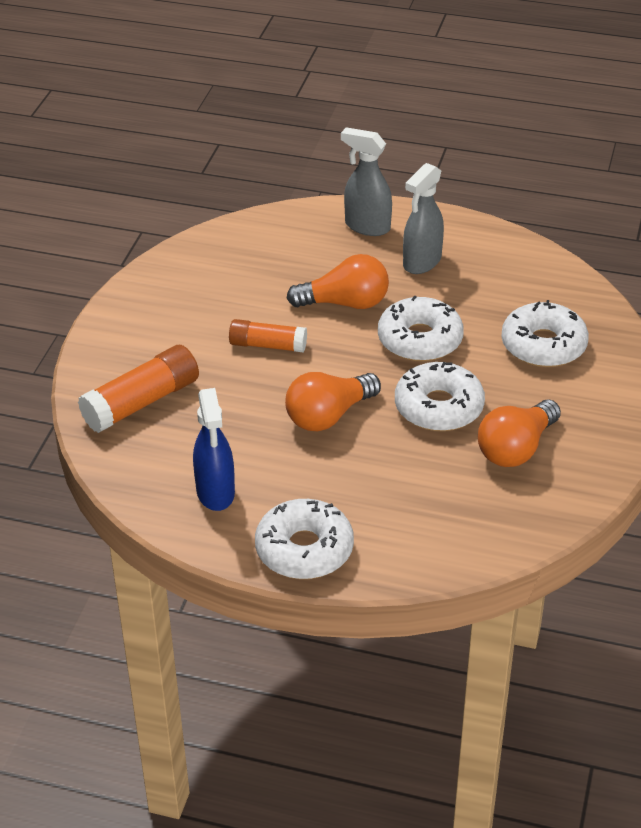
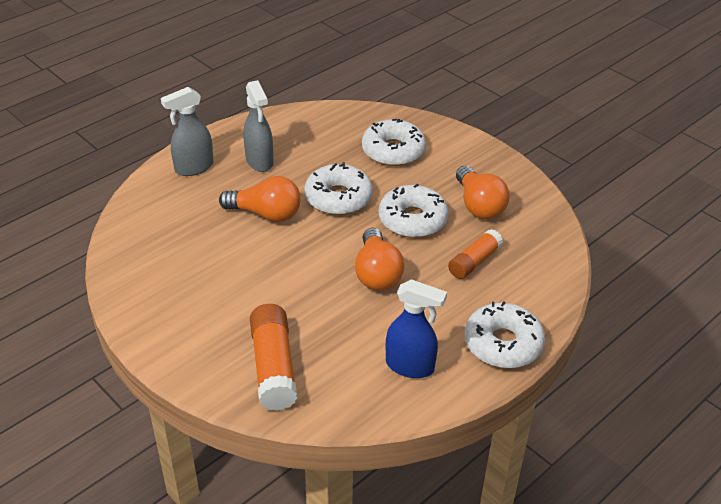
camera: 60 degrees left, 0 degrees up
(268, 345) = (273, 271): orange glue stick -> orange glue stick (474, 262)
(345, 303) = (266, 214): orange light bulb -> orange light bulb turned 75 degrees clockwise

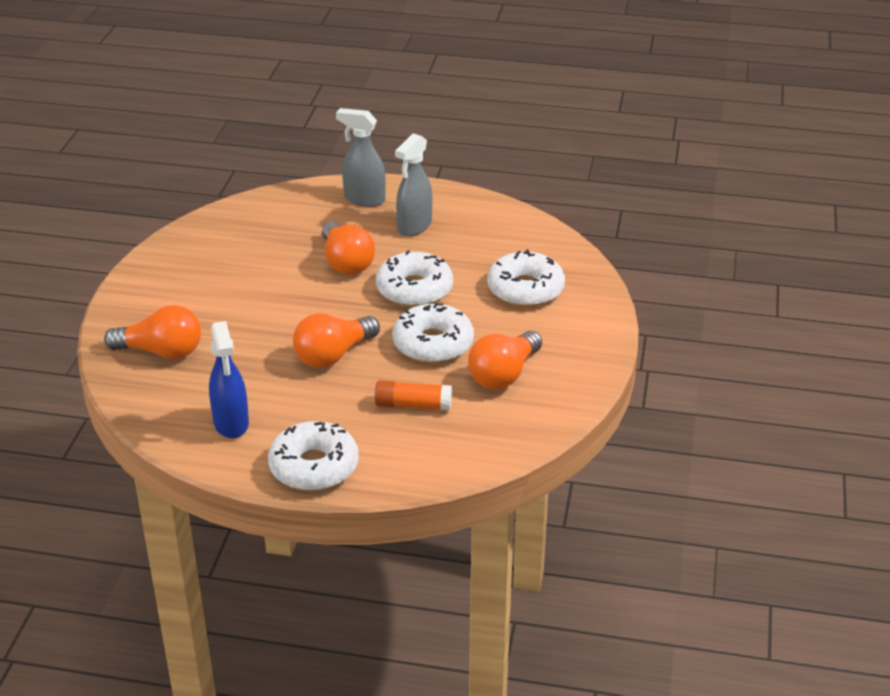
camera: 55 degrees right, 5 degrees down
(273, 367) = (161, 352): orange glue stick -> orange light bulb

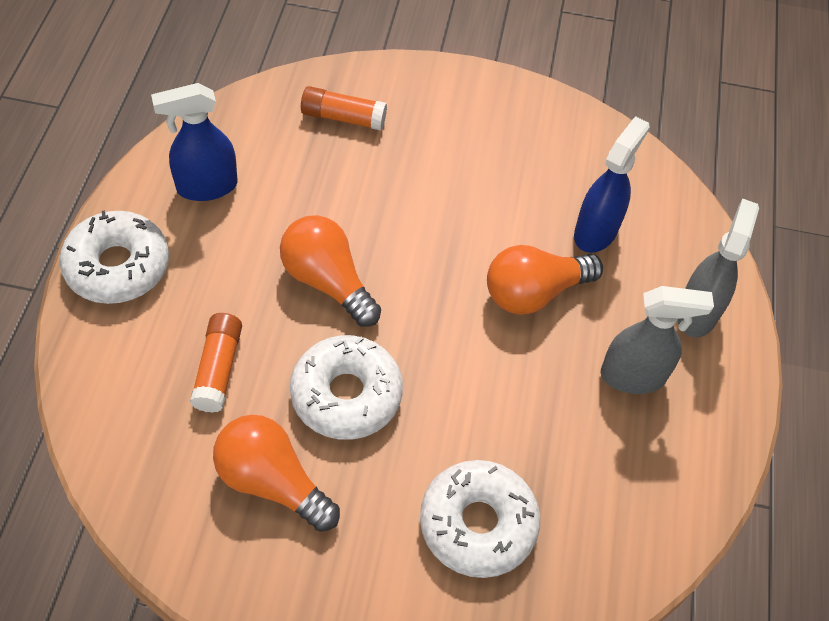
camera: 85 degrees right, 20 degrees up
(161, 352) = (343, 117): orange light bulb -> orange glue stick
(293, 234) = (596, 231): none -> blue spray bottle
(414, 226) = (633, 376): grey spray bottle -> grey spray bottle turned 150 degrees clockwise
(414, 289) = (473, 374): white donut -> none

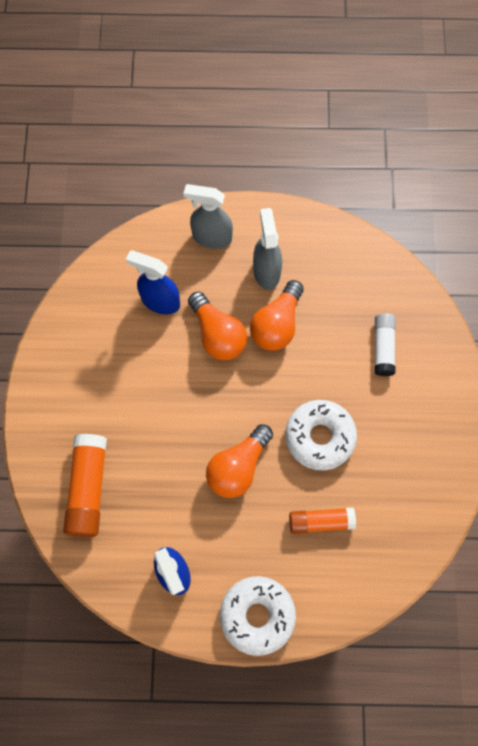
camera: 95 degrees left, 15 degrees up
(272, 482) = (388, 468): orange light bulb -> orange light bulb (277, 324)
(343, 117) = (88, 488): orange glue stick -> orange glue stick, size x1.54
(477, 524) = (383, 347): white donut -> white glue stick

